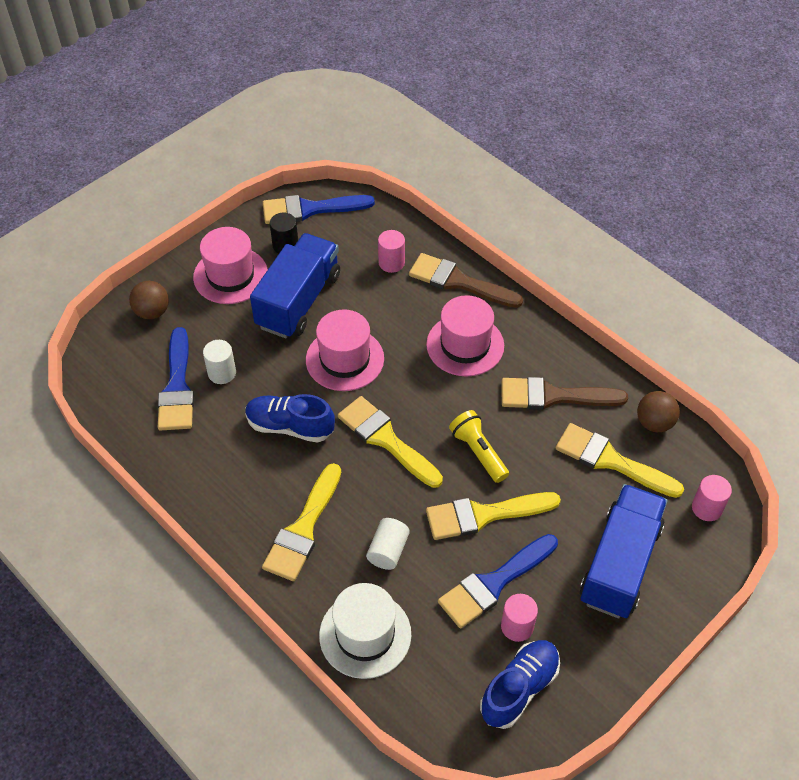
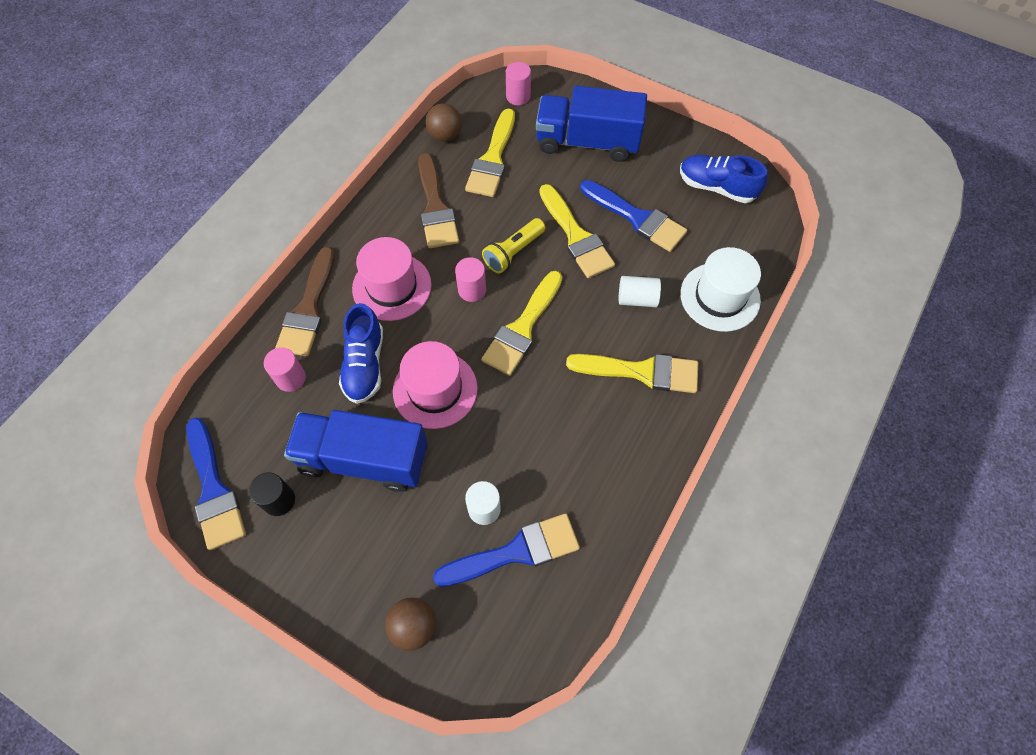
camera: 105 degrees left, 10 degrees up
(230, 275) = (338, 550): pink hat -> none
(290, 426) = (533, 417): blue shoe -> blue shoe (365, 364)
(517, 626) = (667, 197): pink cylinder -> pink cylinder (472, 290)

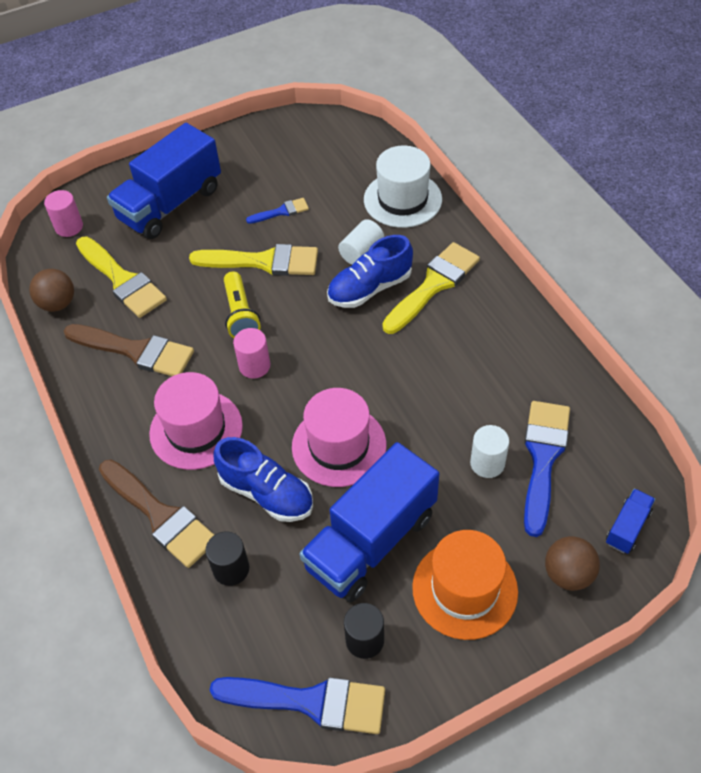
camera: 55 degrees left, 10 degrees down
(291, 378) = (231, 569): pink cylinder -> black cylinder
(358, 550) = (464, 589): none -> orange hat
(486, 656) = (627, 527): none -> blue truck
(522, 328) = (326, 347): yellow brush -> none
(637, 218) = (281, 212): blue brush -> blue brush, size x0.51
(716, 187) = (297, 146): blue shoe -> blue shoe (370, 288)

